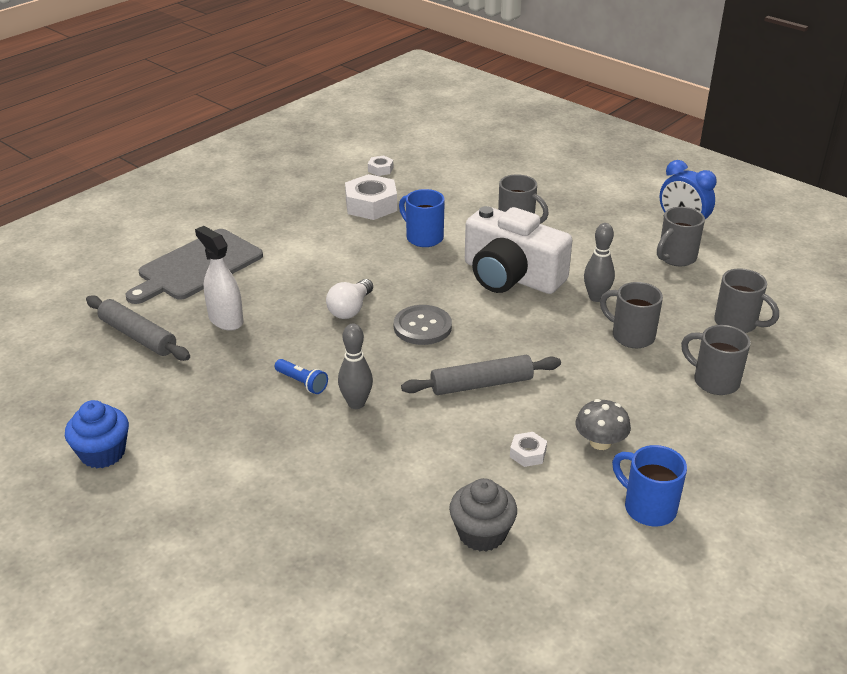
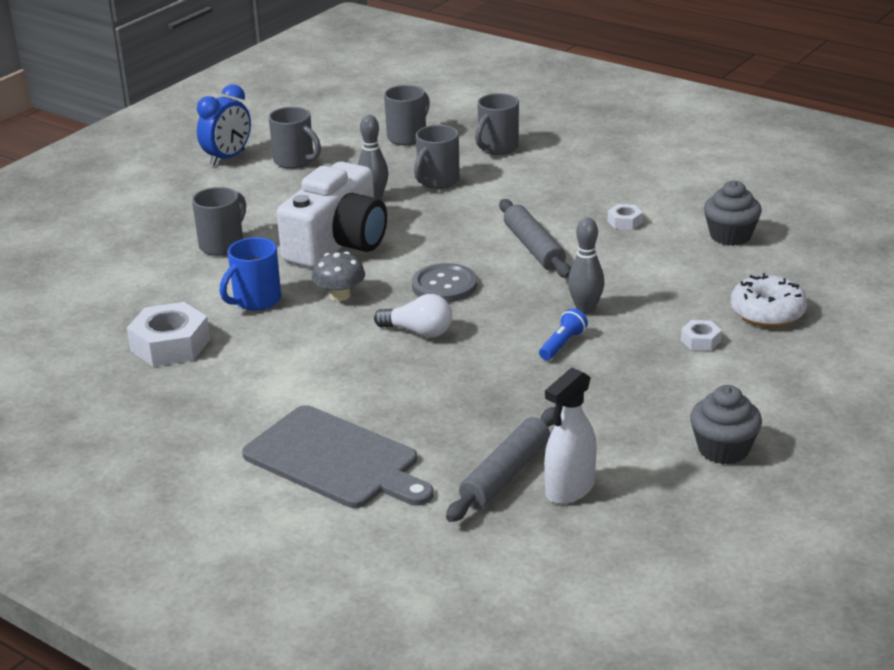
camera: 95 degrees left, 5 degrees down
(103, 453) = (723, 449): blue cupcake -> grey cupcake
(225, 320) = (457, 414): white spray bottle -> white spray bottle (569, 489)
(309, 529) = (767, 312): none -> white donut
(380, 169) = (66, 349): white nut -> white nut (700, 341)
(600, 442) = (597, 192): grey mushroom -> grey mushroom (340, 295)
(648, 508) = (668, 174): blue mug -> none

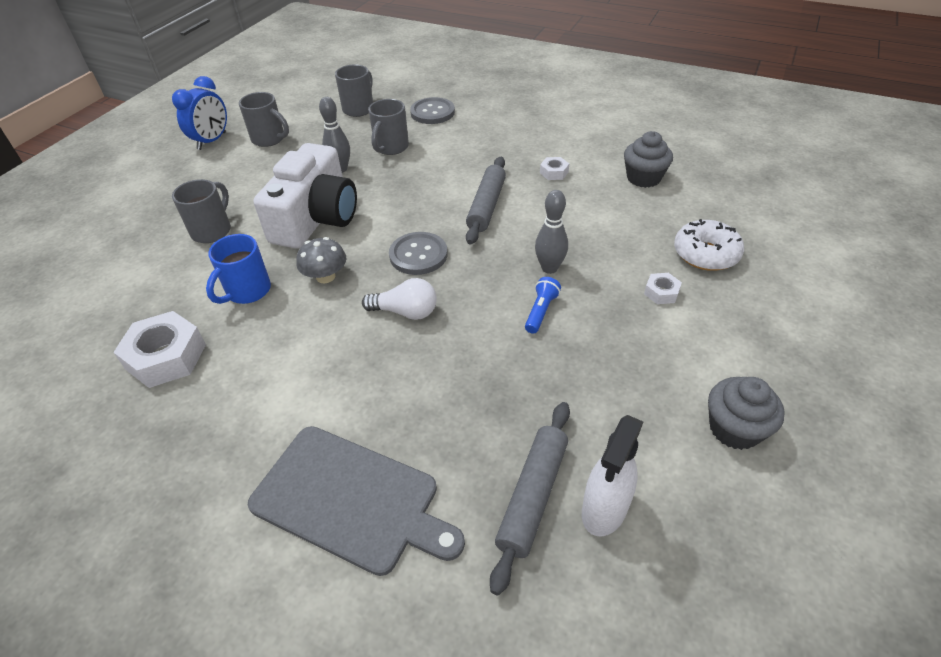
camera: 10 degrees left, 15 degrees up
(497, 148) = (432, 112): grey mug -> grey button
(534, 248) = (486, 206): grey rolling pin -> grey rolling pin turned 45 degrees clockwise

